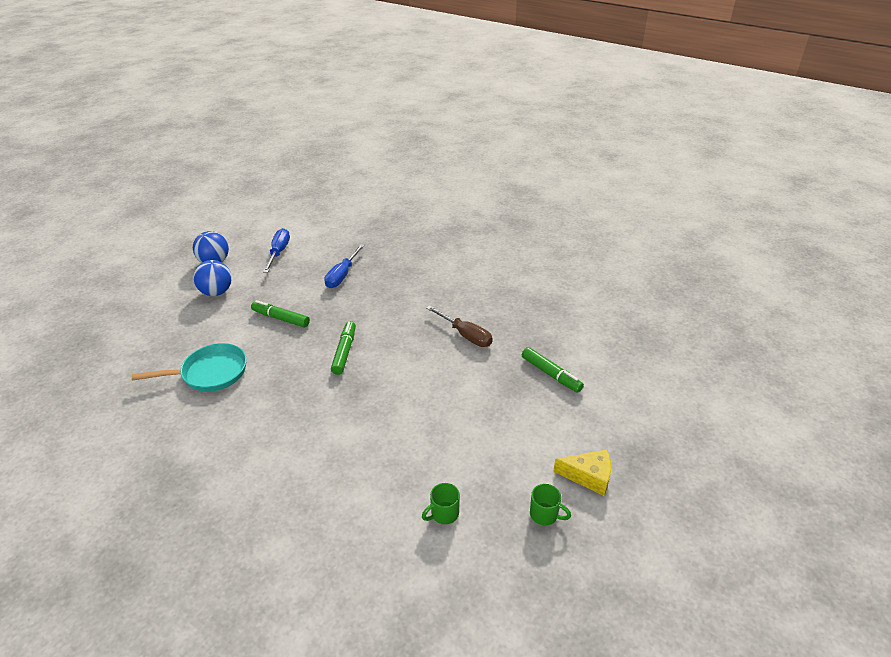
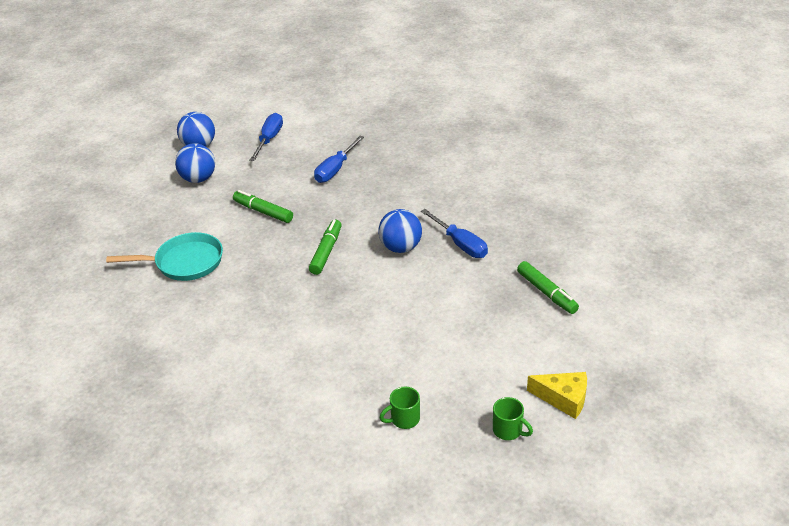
camera: 10 degrees right, 0 degrees up
(412, 342) = (400, 247): none -> blue ball
(465, 335) = (460, 244): brown screwdriver -> blue screwdriver

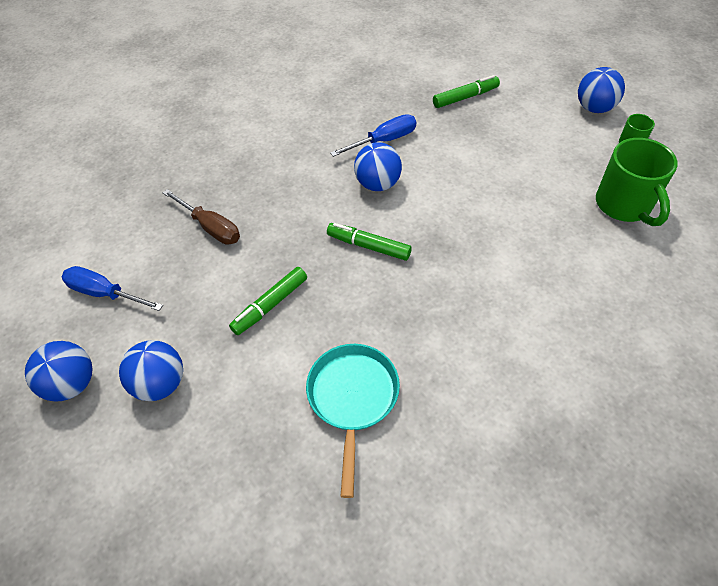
camera: 80 degrees left, 15 degrees up
(335, 169) = (211, 227): blue screwdriver -> brown screwdriver
(404, 419) = (624, 205): green mug -> green mug, size x2.05
(563, 399) = (594, 108): yellow cheese -> blue ball

